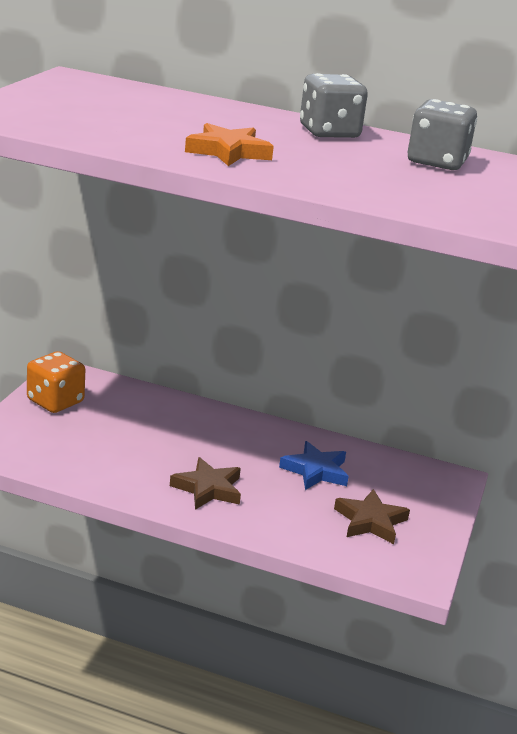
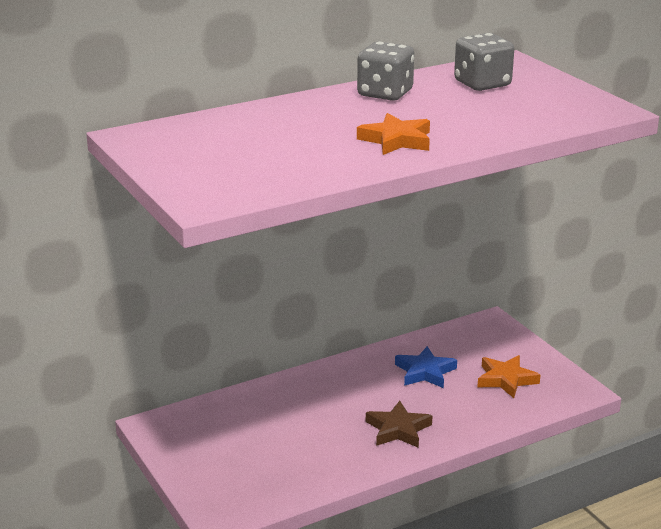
camera: 45 degrees left, 0 degrees up
(55, 401) = (192, 449): orange dice -> none
(370, 521) = (506, 379): brown star -> orange star

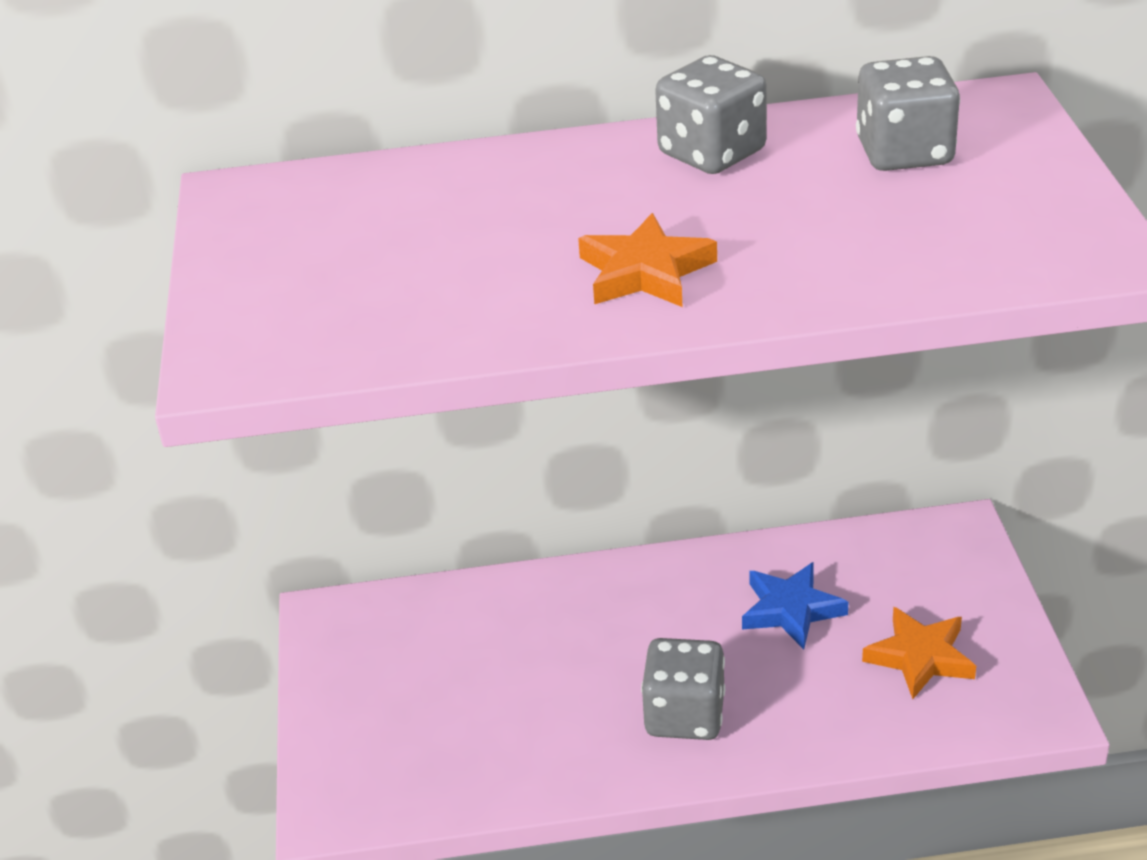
camera: 25 degrees right, 10 degrees up
(398, 429) = (684, 715): brown star -> grey dice

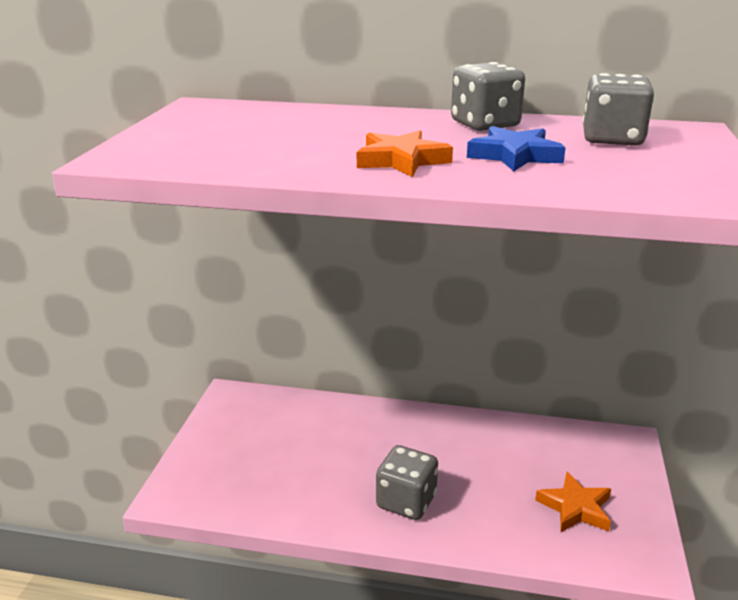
camera: 15 degrees right, 10 degrees down
(791, 610) = (501, 458): blue star -> blue star (515, 155)

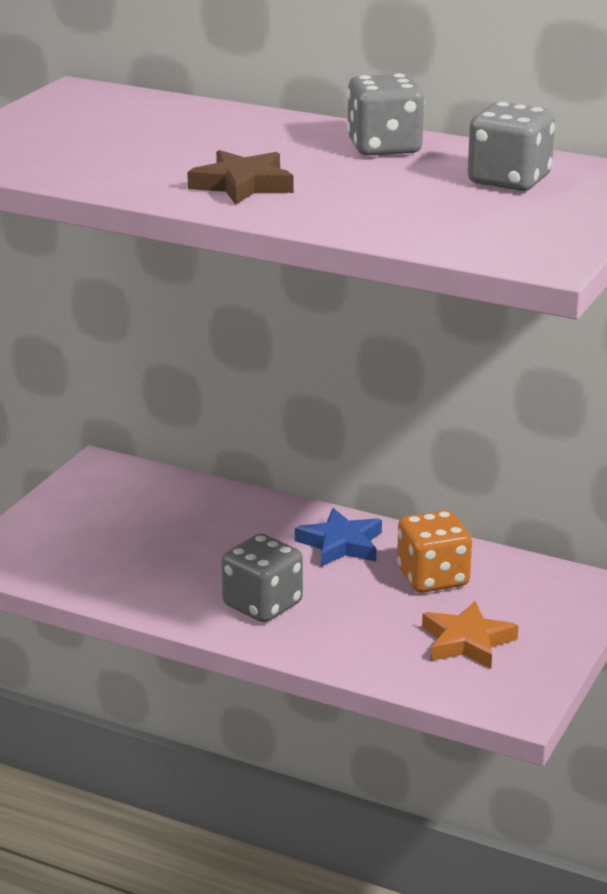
camera: 15 degrees right, 0 degrees up
(401, 160) = (242, 185): orange star -> brown star
(515, 155) = (371, 190): blue star -> blue star (341, 544)
(516, 453) = (433, 578): none -> orange dice

